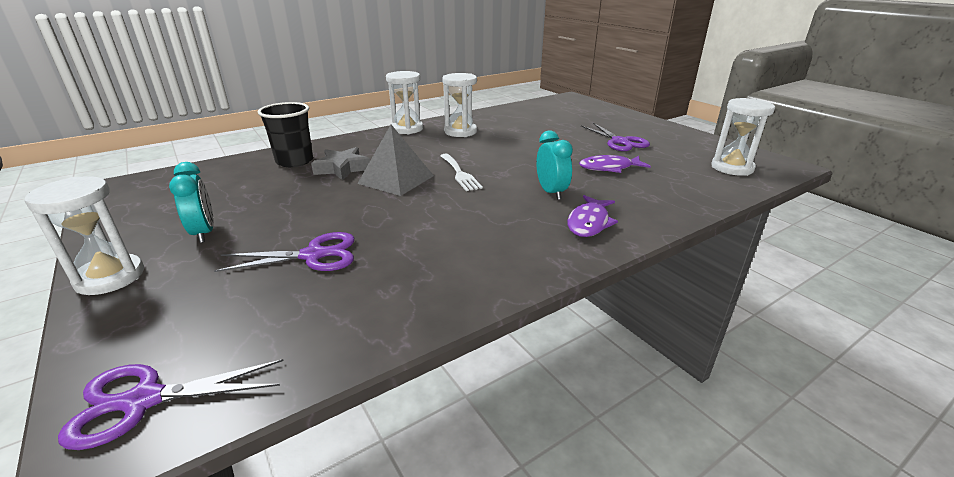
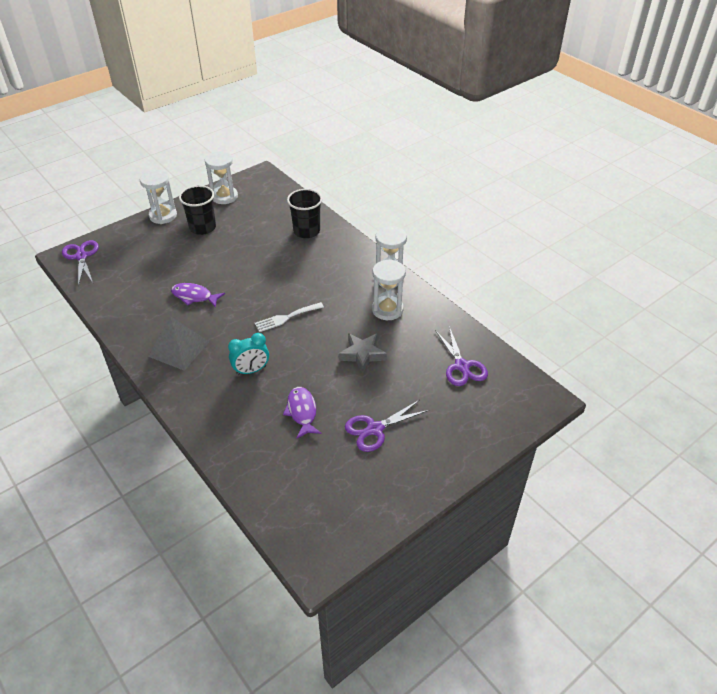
camera: 85 degrees right, 15 degrees up
(204, 233) = (202, 227): turquoise clock -> black cup
(313, 255) = (174, 272): purple scissors -> purple scissors (462, 366)
(342, 168) = (294, 256): grey star -> grey star (362, 354)
(396, 179) = (275, 286): grey pyramid -> grey pyramid (179, 349)
(589, 223) = (201, 389): purple fish -> purple fish (194, 296)
(732, 168) = (307, 510): white hourglass -> white hourglass (224, 196)

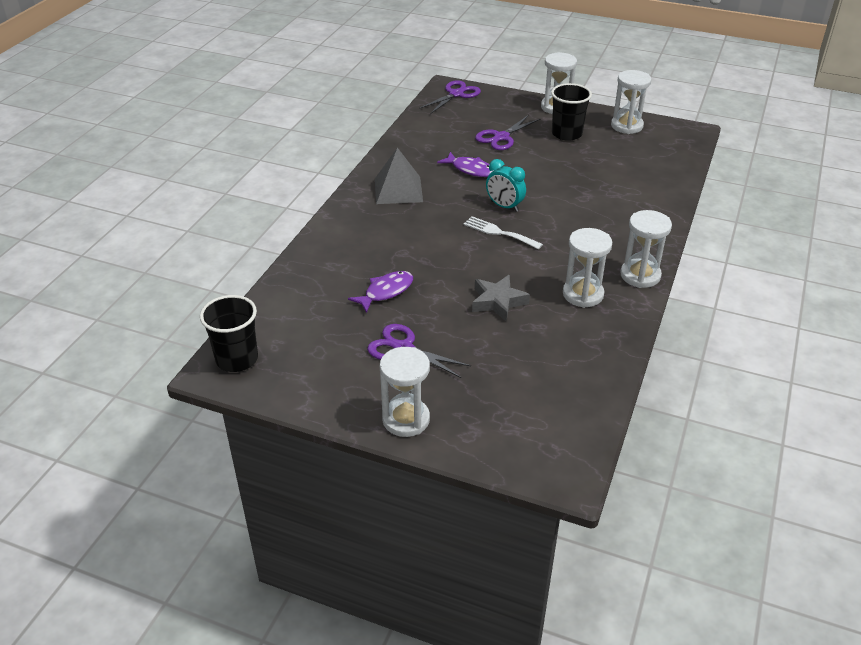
camera: 60 degrees right, 5 degrees down
(194, 296) = (470, 169): purple fish -> purple fish turned 135 degrees clockwise
(251, 370) = (410, 240): turquoise clock -> turquoise clock (504, 206)
(306, 231) = (639, 194): black cup -> black cup (237, 359)
(449, 460) = (406, 419): none -> white hourglass
(462, 366) = (553, 383): purple scissors -> purple scissors (501, 137)

